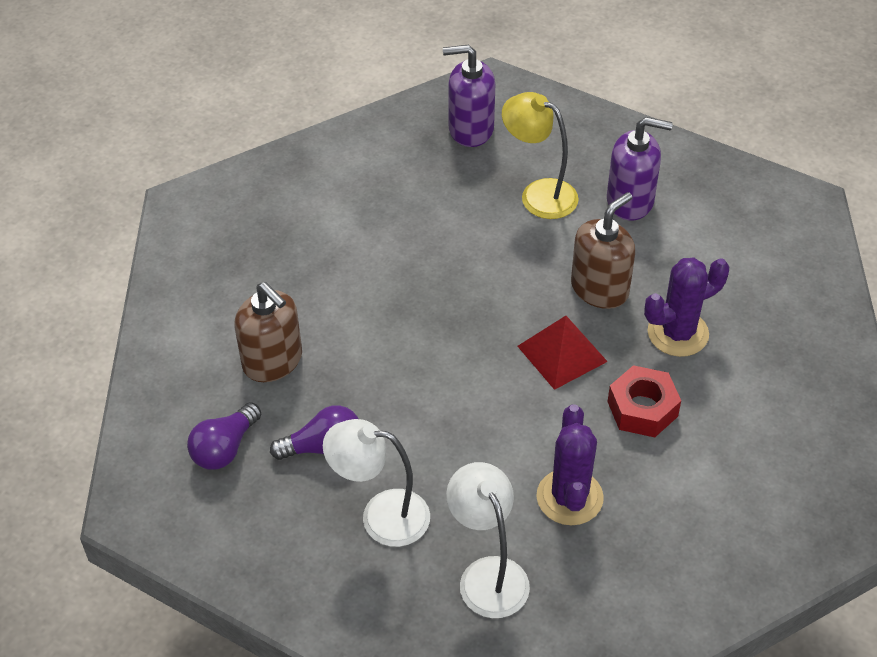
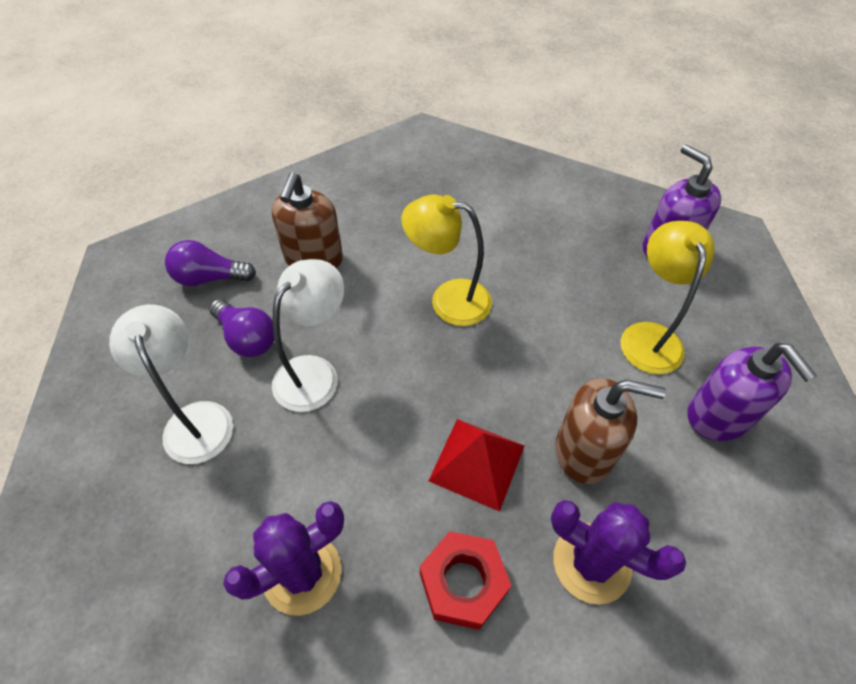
camera: 55 degrees right, 5 degrees up
(401, 292) = (448, 300): none -> yellow lamp
(487, 574) = (168, 547): white lamp -> white lamp (314, 372)

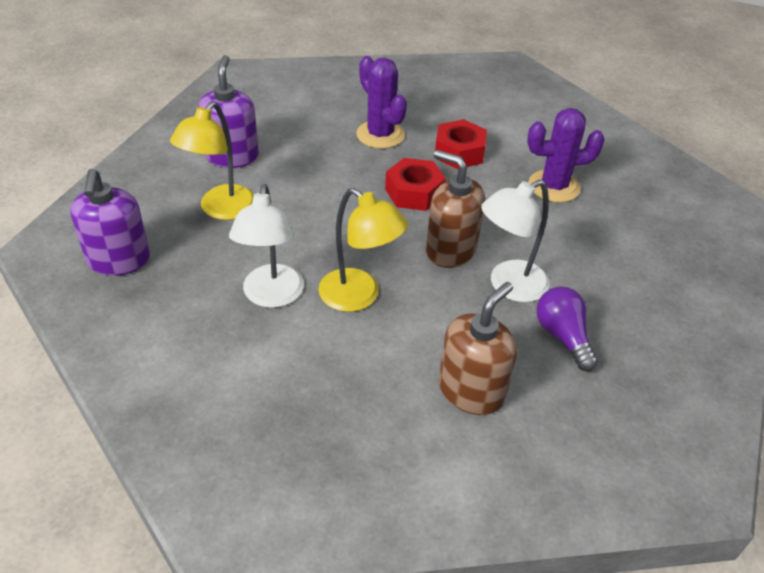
camera: 155 degrees left, 10 degrees down
(195, 419) = (618, 290): white lamp -> white lamp (271, 296)
(209, 278) = (594, 415): purple light bulb -> none
(477, 463) = (414, 192): red pyramid -> red nut
(584, 451) = (338, 173): brown soap dispenser -> brown soap dispenser (450, 250)

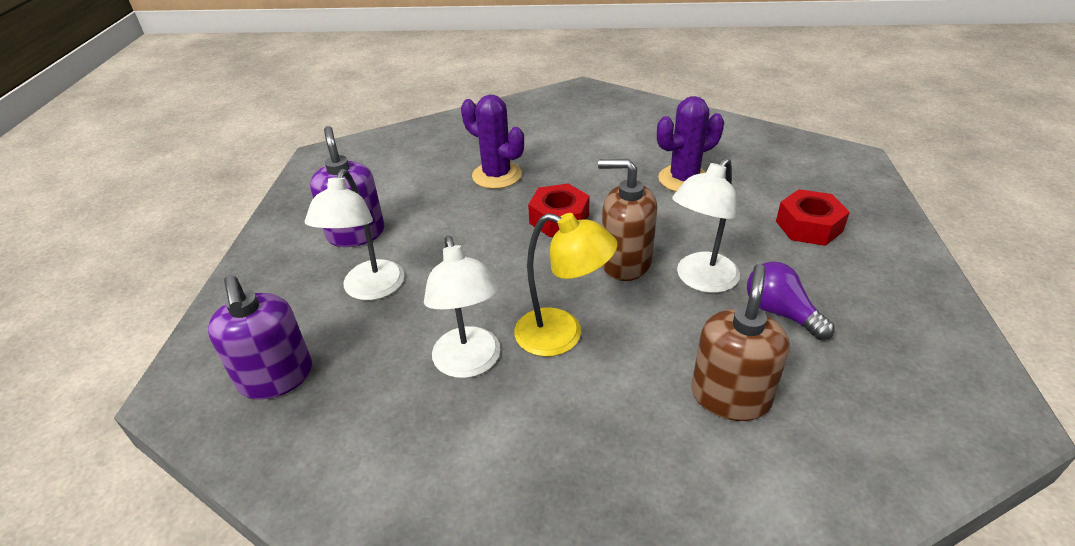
camera: 15 degrees left, 5 degrees down
(221, 210) = (369, 290): yellow lamp -> white lamp
(459, 152) = (580, 172): red nut -> red nut (808, 226)

